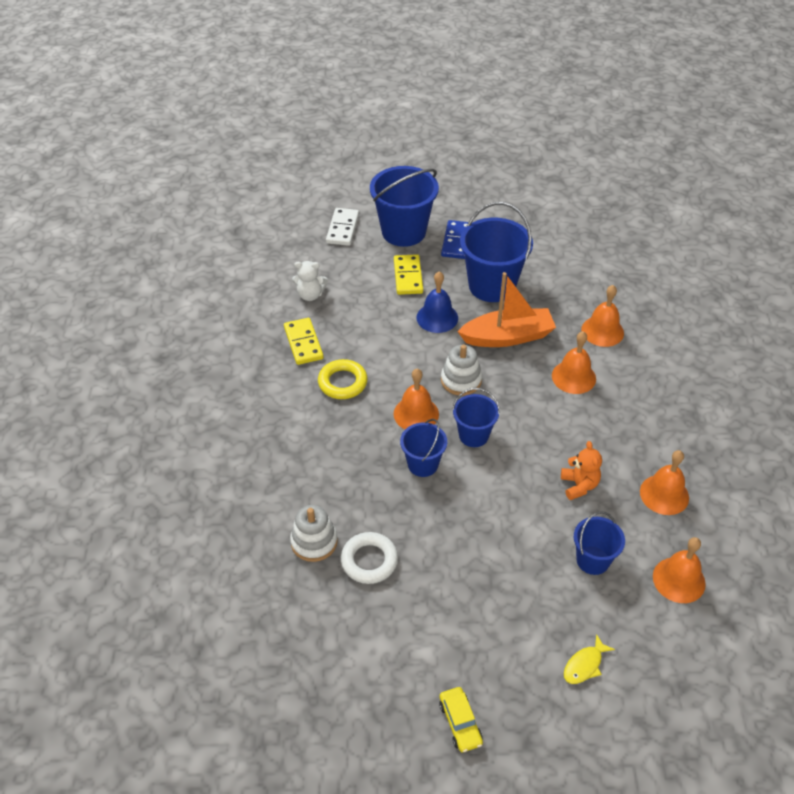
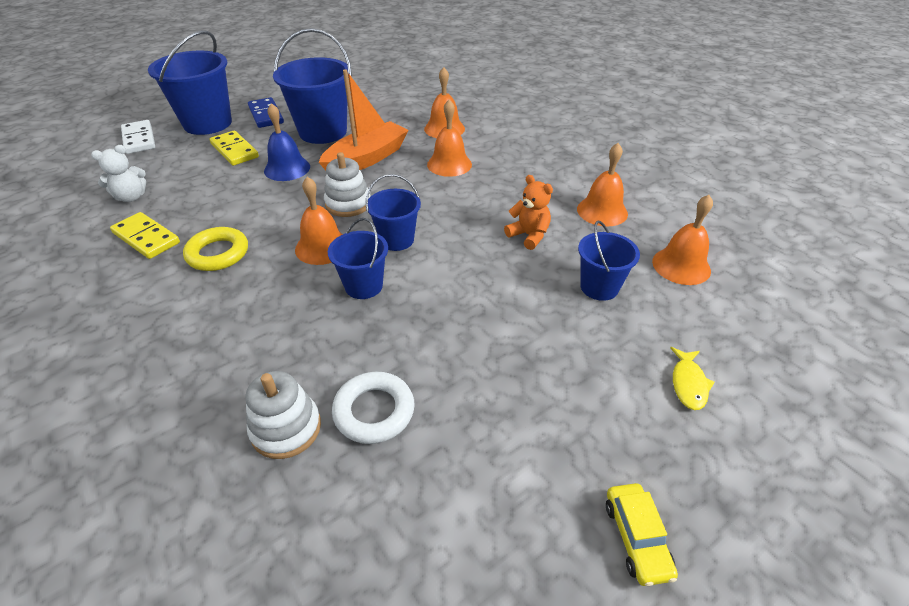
camera: 35 degrees left, 5 degrees down
(460, 723) = (636, 538): yellow car -> yellow car turned 45 degrees clockwise

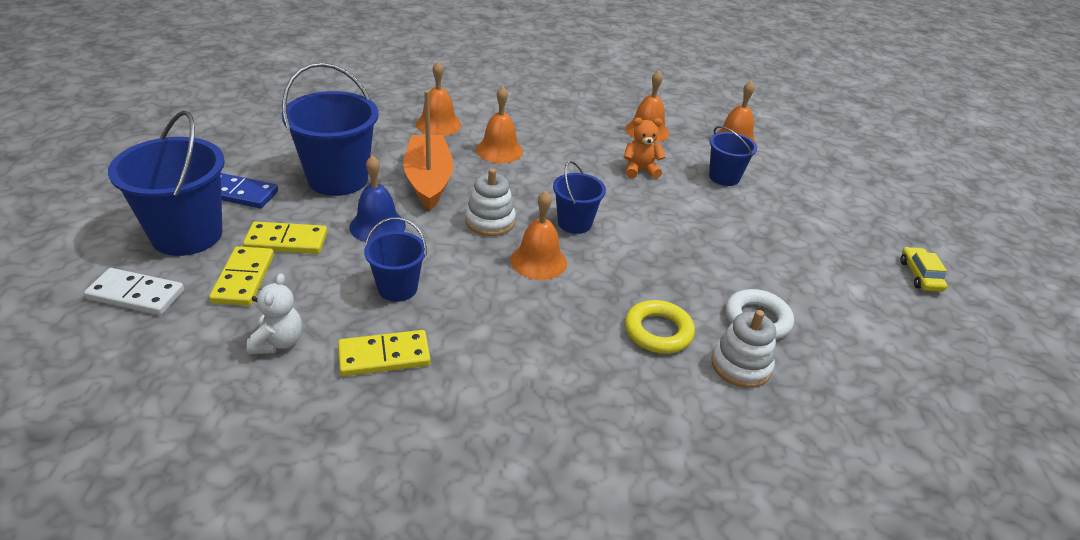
camera: 55 degrees left, 5 degrees down
(183, 158) = (244, 279): none -> yellow domino
(218, 253) = (474, 320): yellow ring -> yellow ring (658, 331)
(363, 286) = (616, 264): blue bucket -> blue bucket (397, 288)
(636, 538) = (920, 275): yellow car -> yellow car turned 120 degrees counterclockwise
(688, 383) = (832, 199): yellow fish -> none

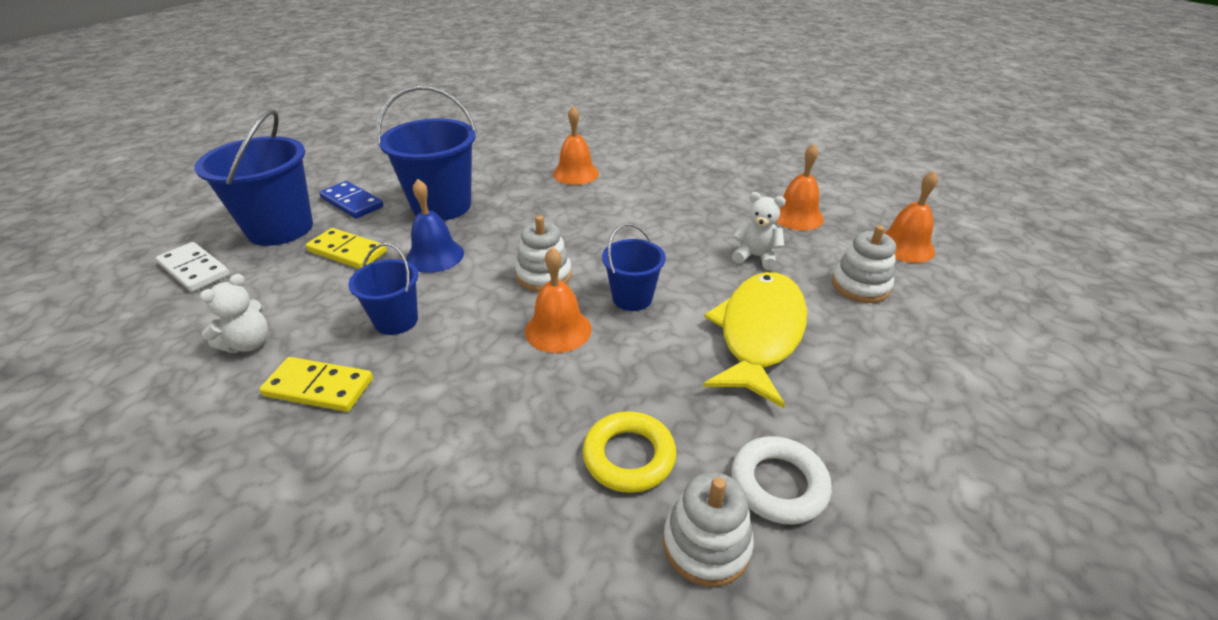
camera: 30 degrees right, 0 degrees up
(244, 279) = (282, 277): yellow domino -> none
(428, 180) = (520, 223): orange boat -> none
(499, 150) = (614, 207): orange bell -> none
(640, 170) = (755, 256): orange teddy bear -> white teddy bear
(682, 228) = (759, 334): none -> yellow fish
(724, 177) = (860, 286): blue bucket -> white stacking toy
(920, 275) = (1104, 500): yellow car -> none

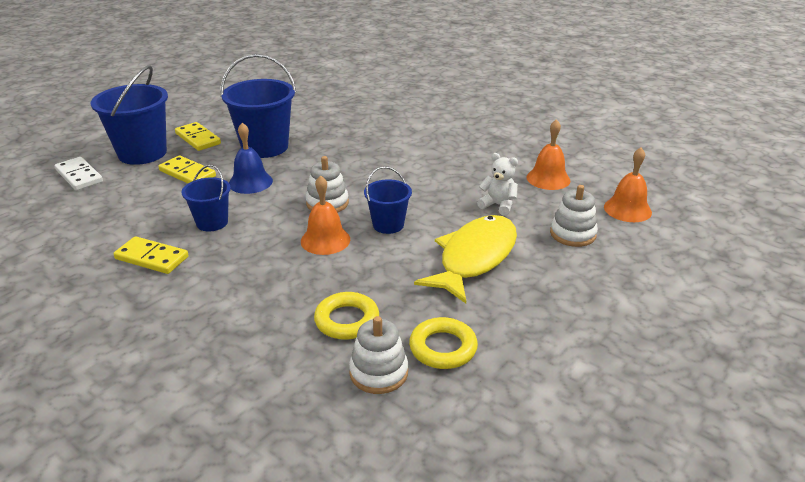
camera: 10 degrees right, 5 degrees down
(249, 343) = (110, 227): white teddy bear -> none
(352, 203) = (198, 139): blue domino -> yellow domino
(575, 173) = (378, 130): orange bell -> none
(778, 484) = (443, 348): white ring -> yellow ring

